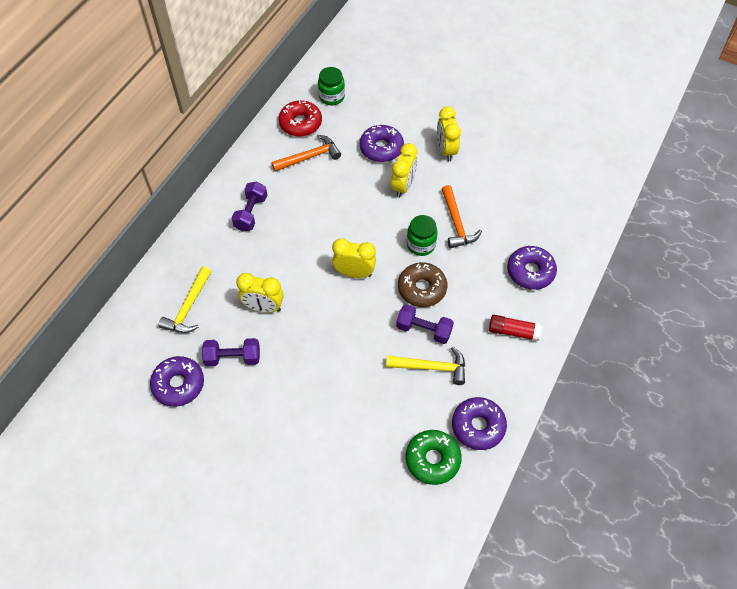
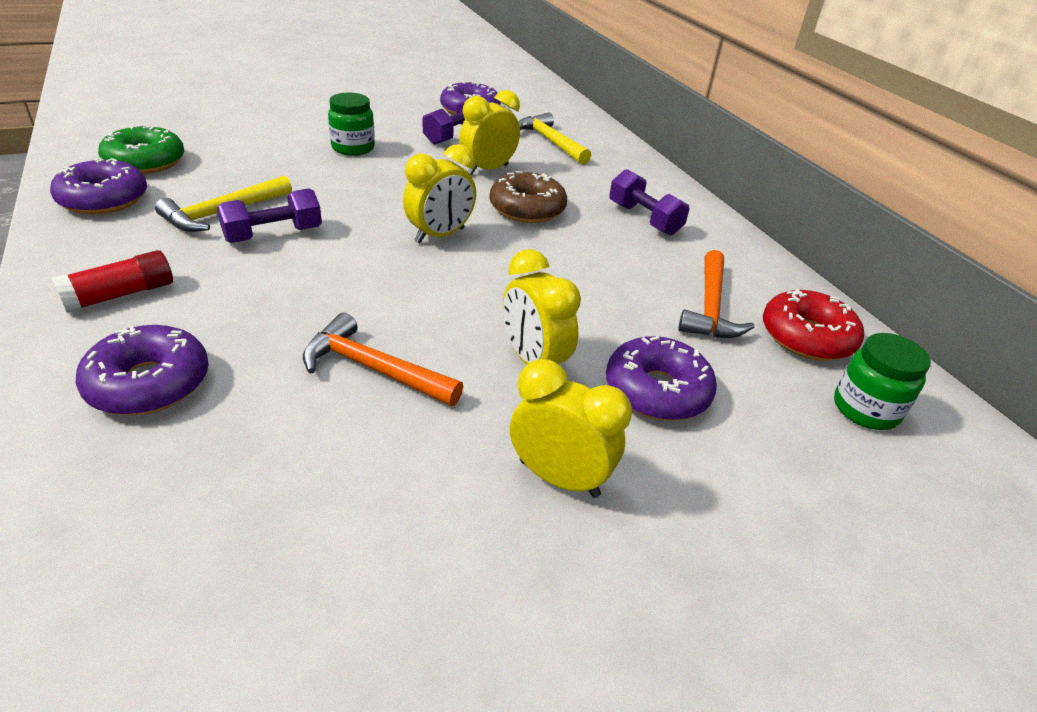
camera: 125 degrees right, 20 degrees down
(421, 245) = (394, 308): green jar -> green jar (353, 148)
(422, 289) = (327, 266): brown donut -> brown donut (527, 209)

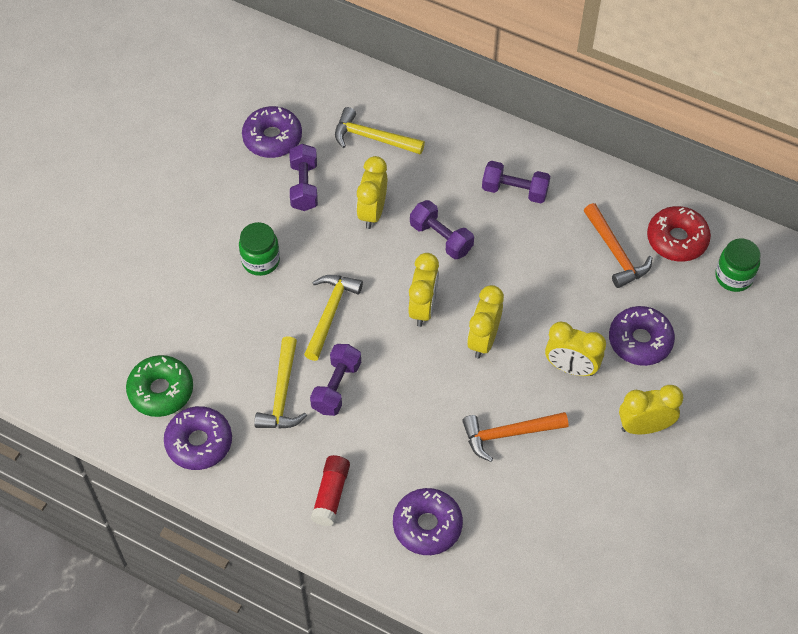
camera: 35 degrees left, 20 degrees up
(353, 196) = (330, 313): none -> yellow hammer
(465, 285) = (483, 340): none -> yellow clock
(527, 209) = (441, 238): brown donut -> purple dumbbell

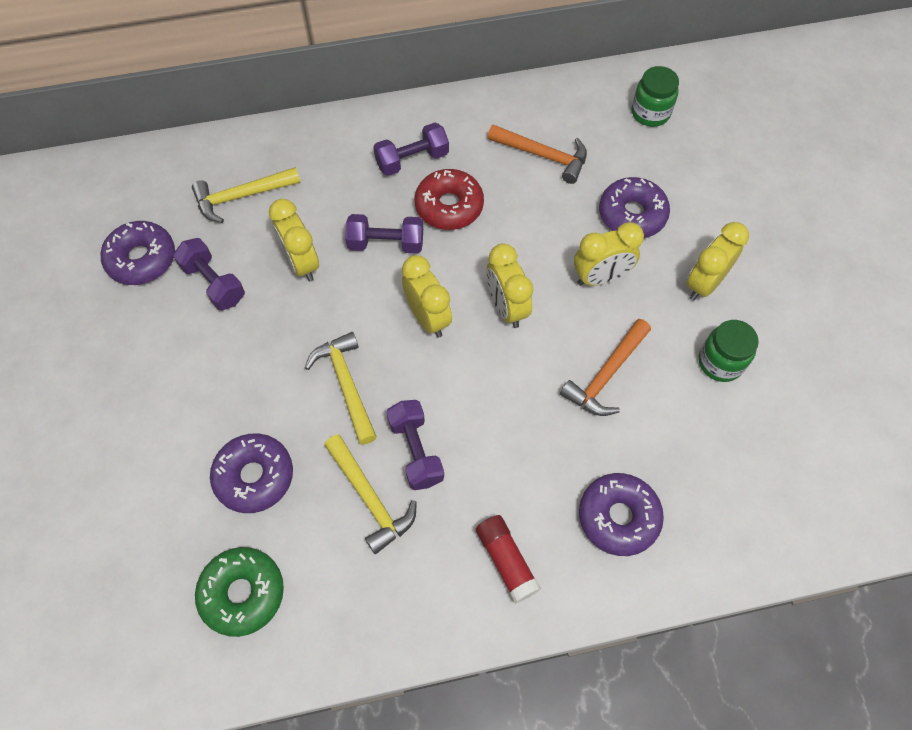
camera: 40 degrees left, 5 degrees up
(199, 442) = (330, 616): purple donut -> purple donut (254, 476)
(261, 261) = (233, 383): green jar -> green jar (720, 362)
(677, 239) = (580, 113): red donut -> red donut (449, 206)

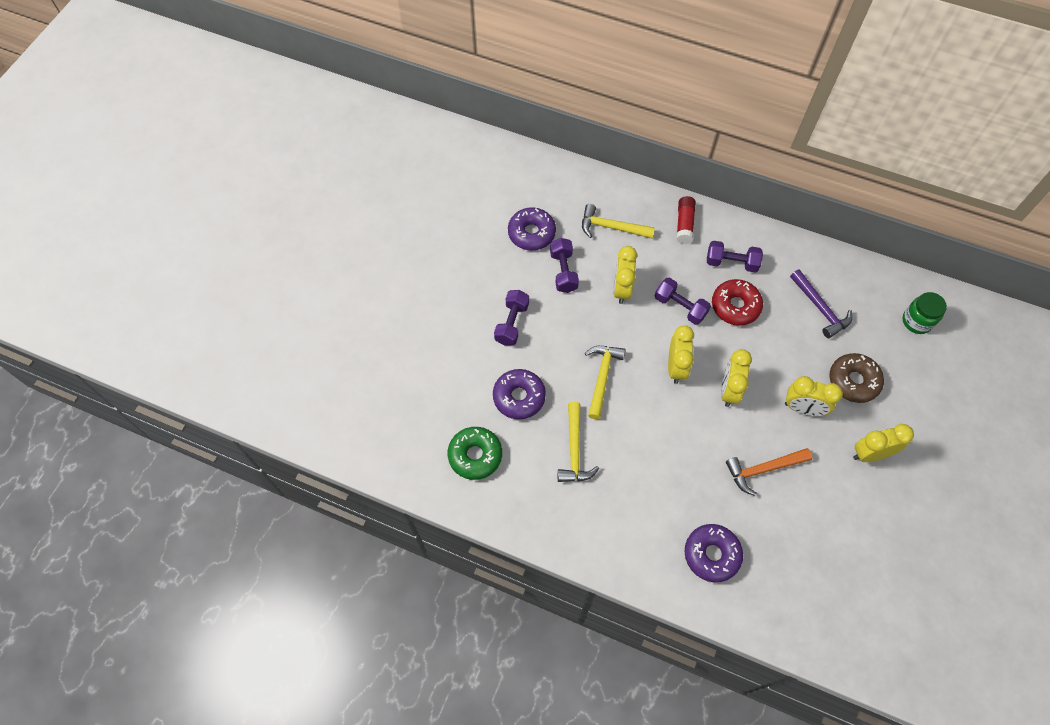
camera: 35 degrees right, 0 degrees up
(416, 451) = (617, 440): purple dumbbell -> purple dumbbell (512, 323)
(506, 561) = (629, 534): red glue stick -> red glue stick (684, 224)
(543, 156) = (820, 308): orange hammer -> purple hammer
(632, 215) = (853, 381): purple donut -> brown donut
(720, 362) = (844, 508): green jar -> none

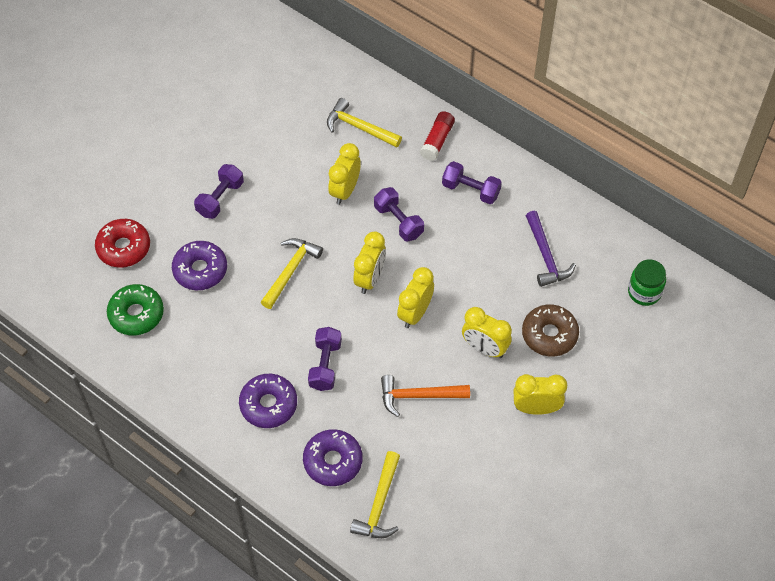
camera: 15 degrees right, 5 degrees down
(531, 233) = (274, 115): purple donut -> purple donut (268, 405)
(563, 271) = (292, 160): purple dumbbell -> purple dumbbell (325, 365)
(574, 450) = (236, 332): yellow hammer -> yellow hammer (379, 504)
(735, 306) = (456, 233): red donut -> red donut (124, 248)

